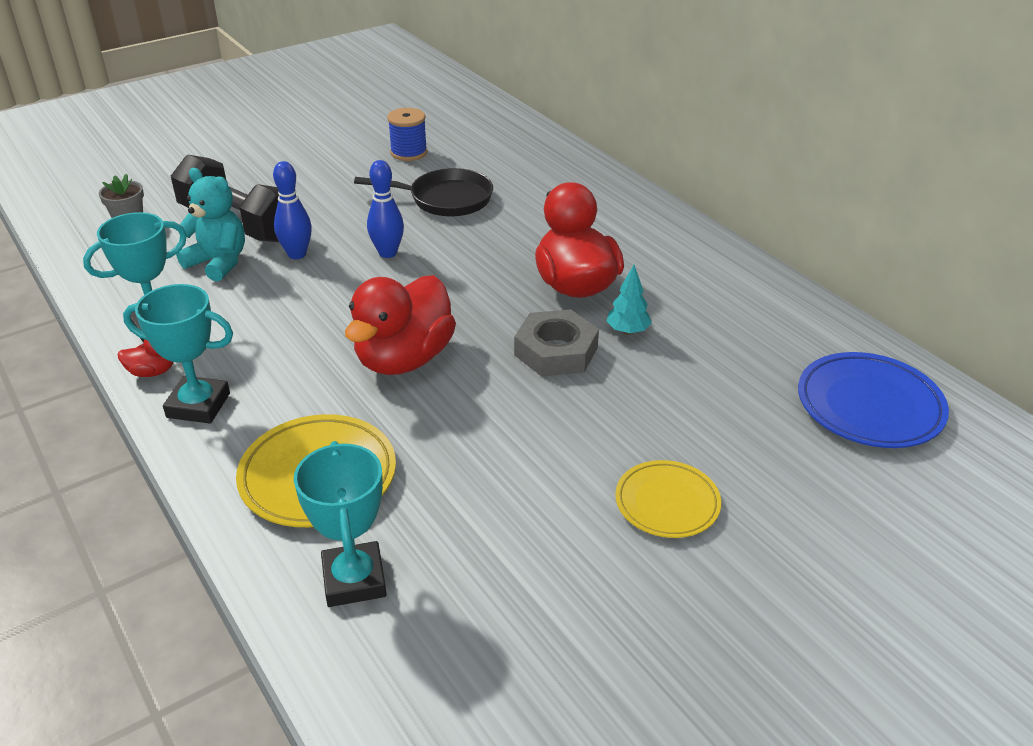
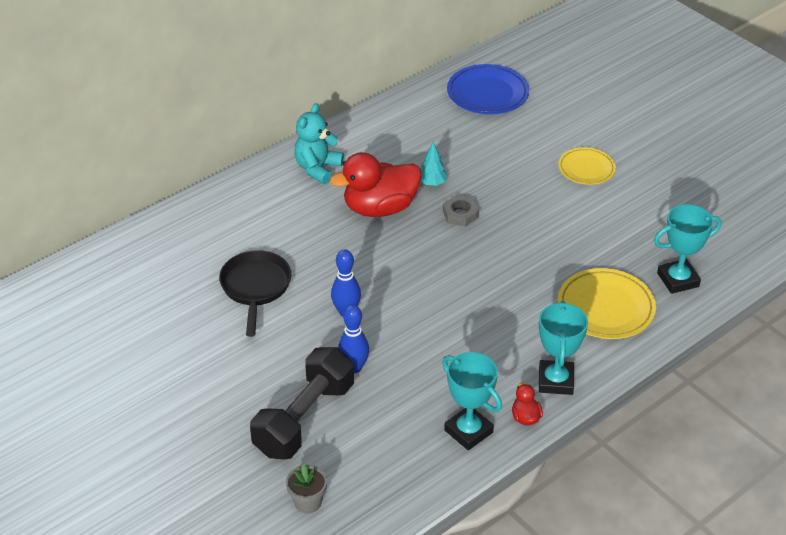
camera: 95 degrees left, 5 degrees up
(218, 262) = (372, 416): turquoise teddy bear -> turquoise teddy bear (318, 168)
(404, 359) = (483, 285): red duck -> none
(409, 152) = (164, 322): blue spool -> none
(556, 351) = (460, 214): grey nut -> grey nut, size x0.65

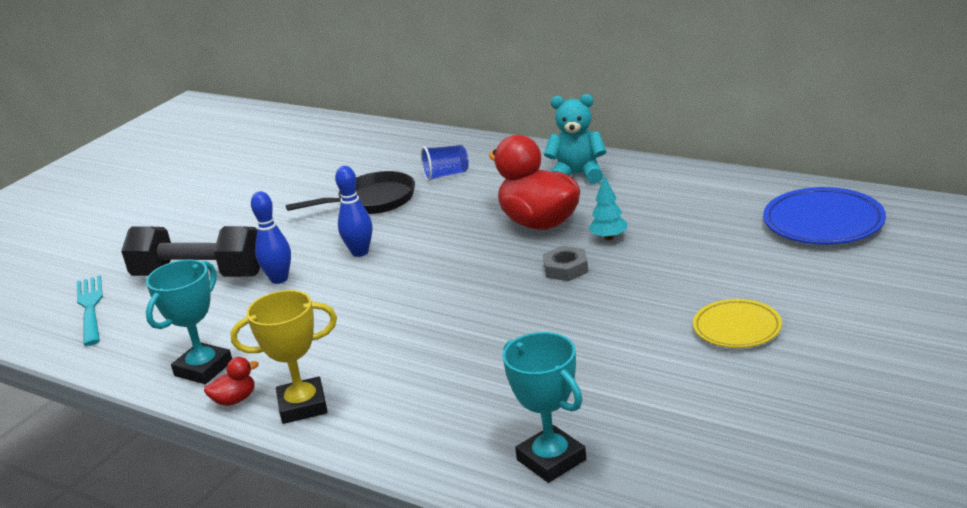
camera: 75 degrees right, 15 degrees down
(247, 235) = (446, 175): none -> blue cup
(308, 502) = (91, 308): grey flower pot -> turquoise fork
(555, 381) = (303, 406): turquoise trophy -> yellow trophy
(605, 308) = (455, 411): yellow plate -> none

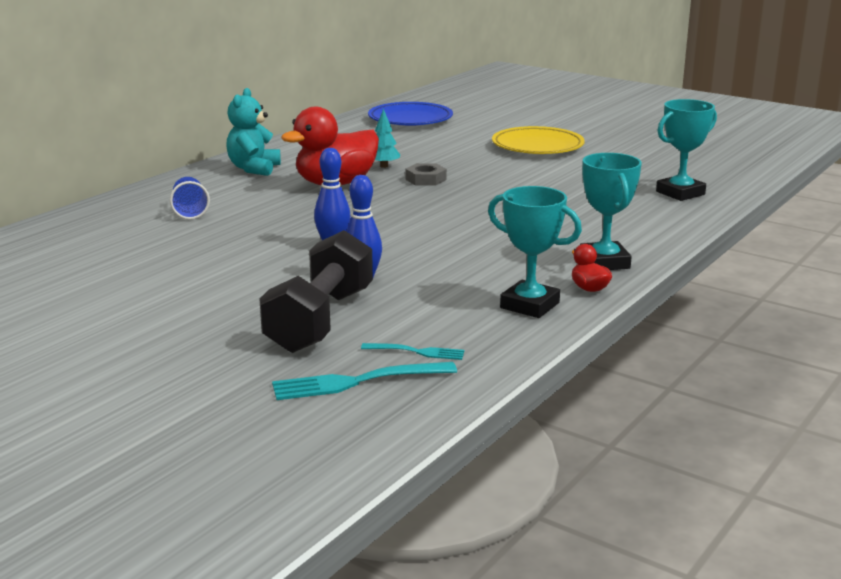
camera: 90 degrees left, 5 degrees down
(129, 324) = (416, 352): none -> turquoise fork
(303, 406) = (604, 262): yellow trophy -> turquoise trophy
(372, 201) = (215, 241): black pan -> none
(737, 328) = (537, 146): yellow plate -> yellow plate, size x1.53

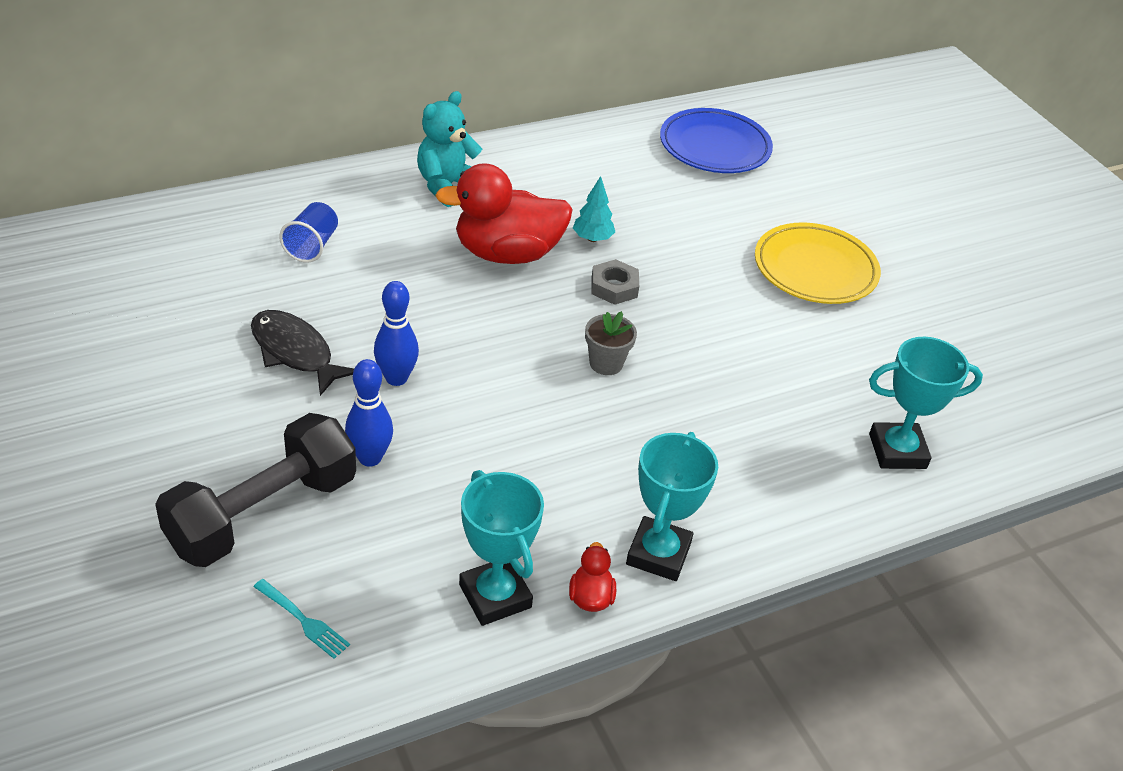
camera: 25 degrees right, 20 degrees up
(243, 254) = (295, 352): none -> black fish
(358, 381) = (204, 641): turquoise fork -> none
(464, 206) = (606, 363): none -> grey flower pot

